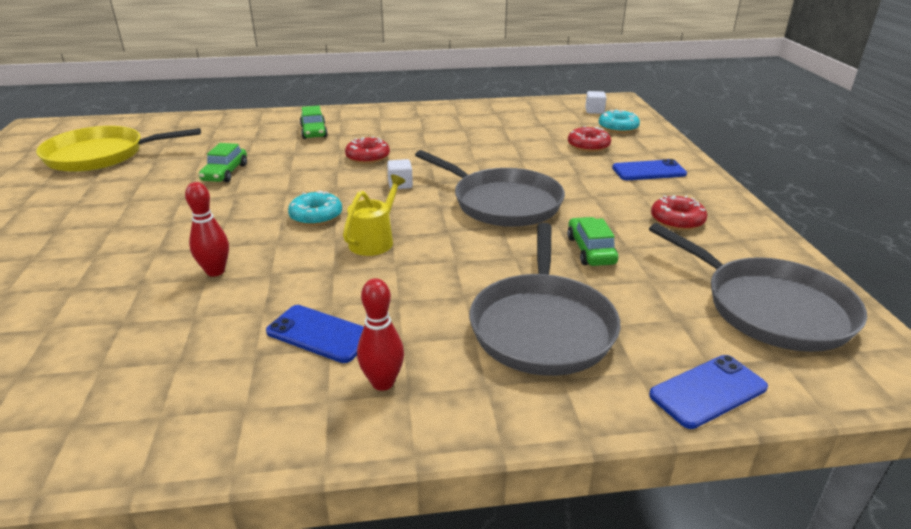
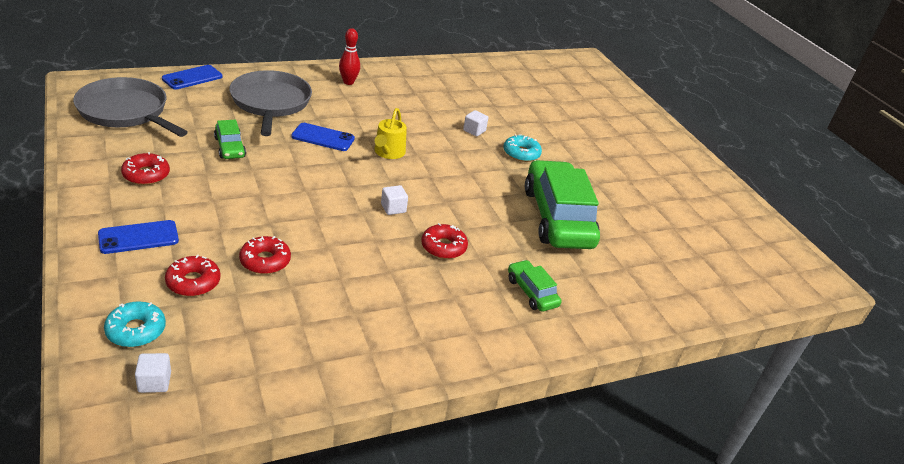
camera: 160 degrees right, 5 degrees up
(100, 155) = (693, 237): yellow pan -> none
(215, 271) = (474, 131): red bowling pin -> white cube
(225, 173) = (557, 217): green car -> green car, size x2.18
(316, 216) = (443, 172): turquoise donut -> turquoise donut (521, 153)
(320, 334) = (389, 100): blue phone -> blue phone (323, 137)
(502, 203) = (296, 189): grey pan -> none
(532, 154) = (265, 261): none -> red donut

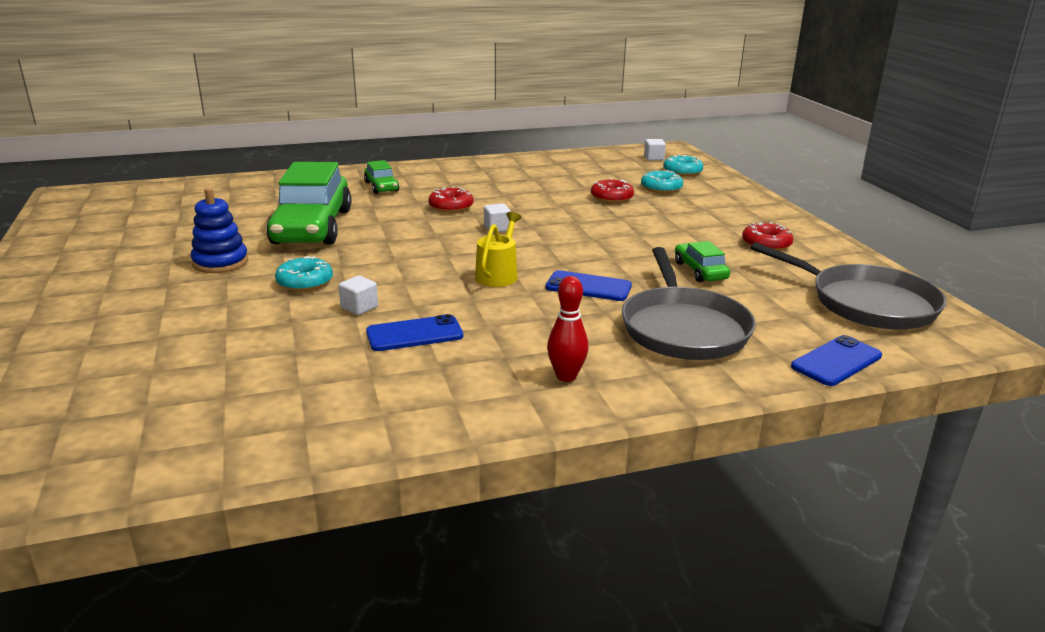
camera: 170 degrees left, 10 degrees down
(138, 237) = (725, 207): blue phone -> blue phone (414, 334)
(193, 282) = (661, 188): red donut -> turquoise donut
(593, 176) = (220, 262): none -> blue stacking toy

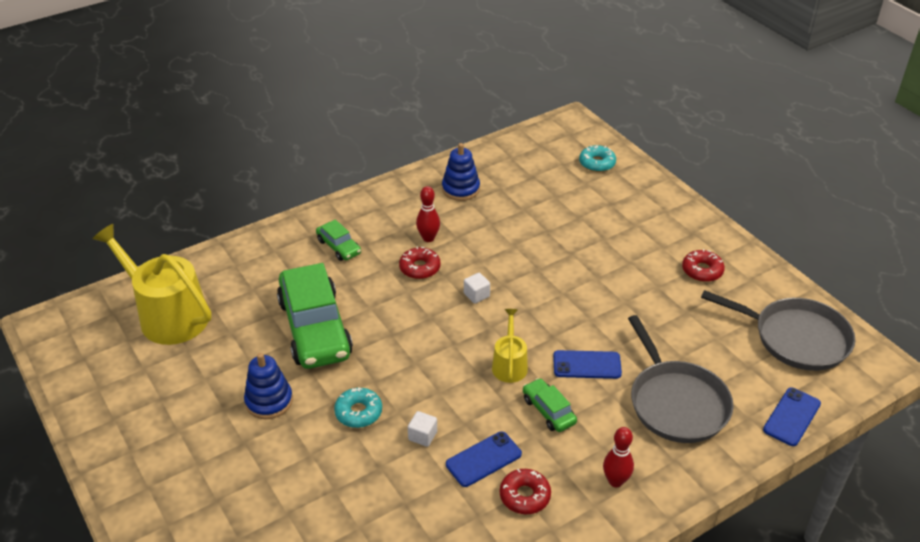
camera: 15 degrees left, 15 degrees up
(181, 203) = (168, 315): none -> yellow watering can
(474, 192) = (428, 238): none -> red bowling pin
(529, 171) = (460, 189): none -> blue stacking toy
(611, 197) = (552, 222): red donut -> red donut (524, 496)
(653, 158) = (563, 142): white cube -> none
(661, 188) = (589, 197): turquoise donut -> none
(700, 271) = (663, 322): green car -> green car (548, 411)

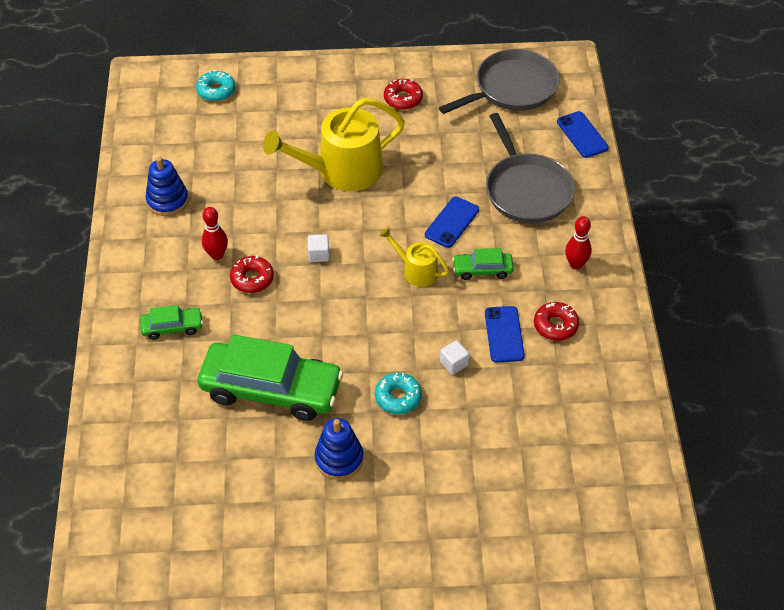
camera: 60 degrees left, 10 degrees up
(168, 315) = (161, 504): yellow watering can -> yellow watering can (342, 170)
(676, 403) = (526, 190): grey pan -> grey pan turned 60 degrees clockwise

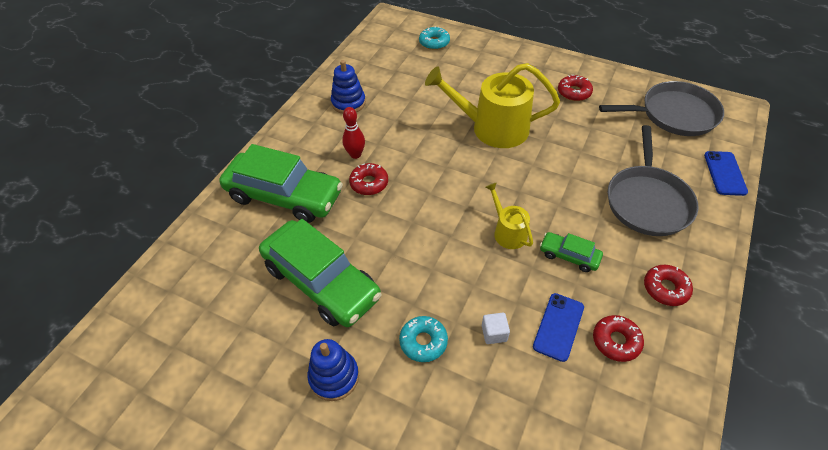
camera: 30 degrees right, 0 degrees up
(172, 327) = (284, 196): green car -> green car, size x2.18
(319, 254) = (433, 185): white cube -> none
(452, 222) = (562, 203): blue phone -> none
(576, 264) = (665, 288): red bowling pin -> red donut

